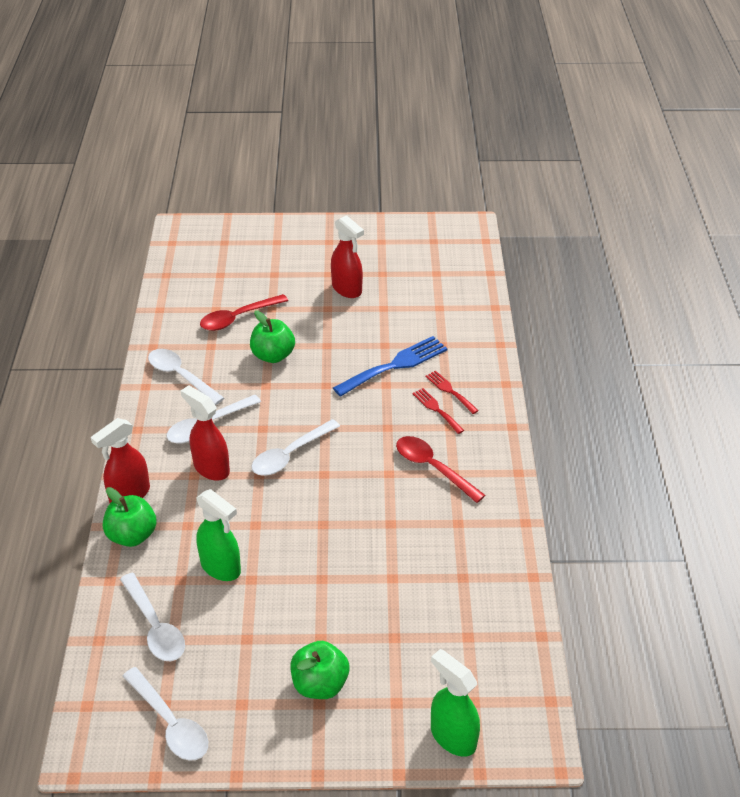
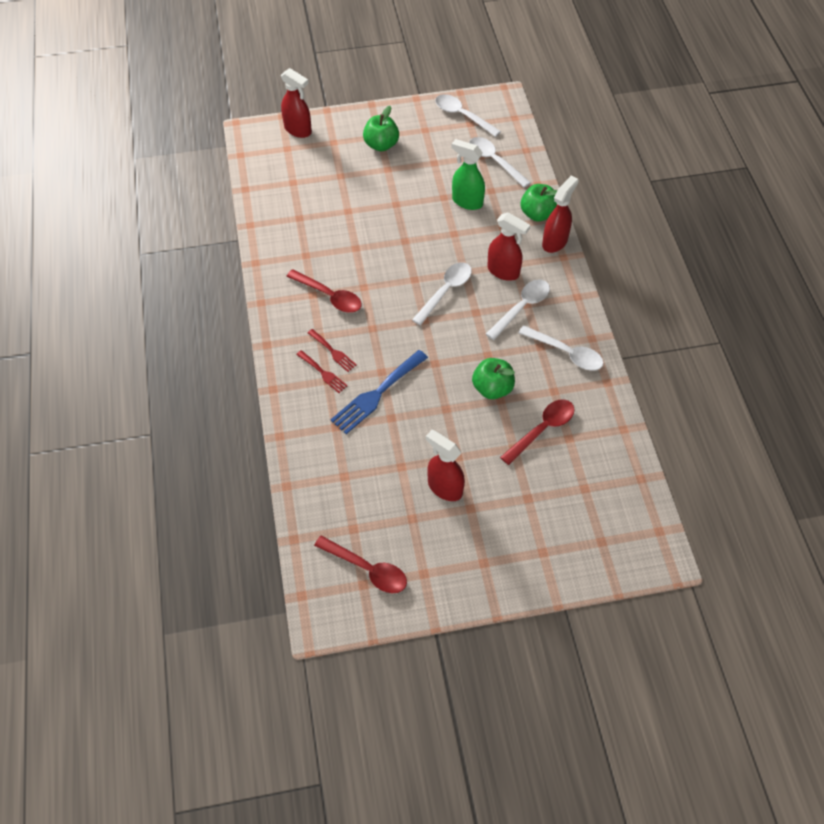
camera: 170 degrees right, 15 degrees up
(428, 248) = (367, 569): none -> red spoon
(452, 737) = (298, 130): green spray bottle -> red spray bottle

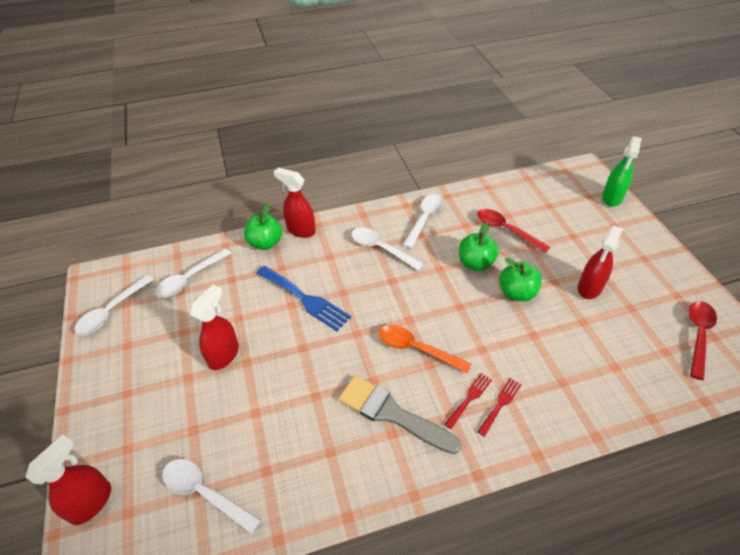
camera: 95 degrees left, 10 degrees down
(329, 296) = (392, 414): red spoon -> grey brush
(376, 394) = (511, 350): blue fork -> blue fork (305, 299)
(381, 145) = (144, 389): green apple -> green apple (516, 293)
(390, 321) = (416, 349): none -> orange spoon
(445, 291) = (370, 305): white spoon -> white spoon (204, 493)
(467, 201) = (246, 297): green spray bottle -> green spray bottle (611, 198)
(503, 271) = (339, 263): red spray bottle -> red spray bottle (224, 355)

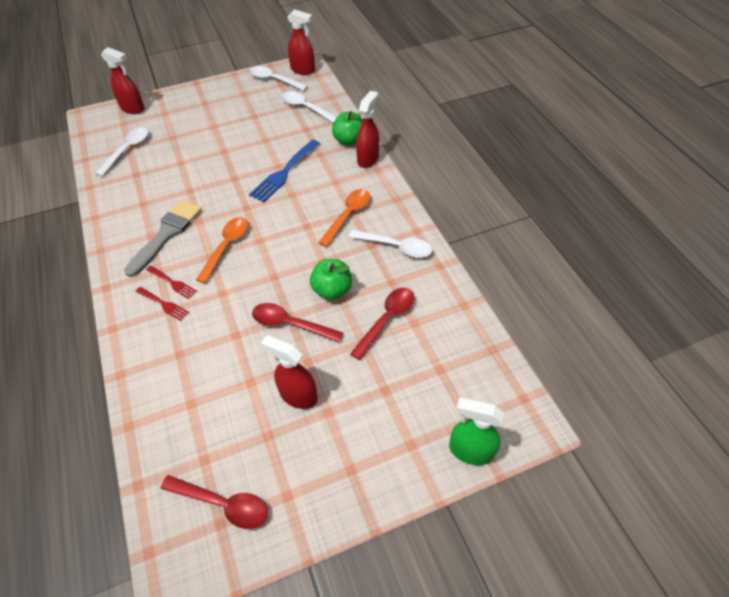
camera: 85 degrees right, 5 degrees up
(224, 355) = (231, 139): red spray bottle -> red spray bottle (303, 70)
(381, 249) = (348, 215): white spoon -> orange spoon
(516, 293) = (290, 324): green apple -> red spoon

